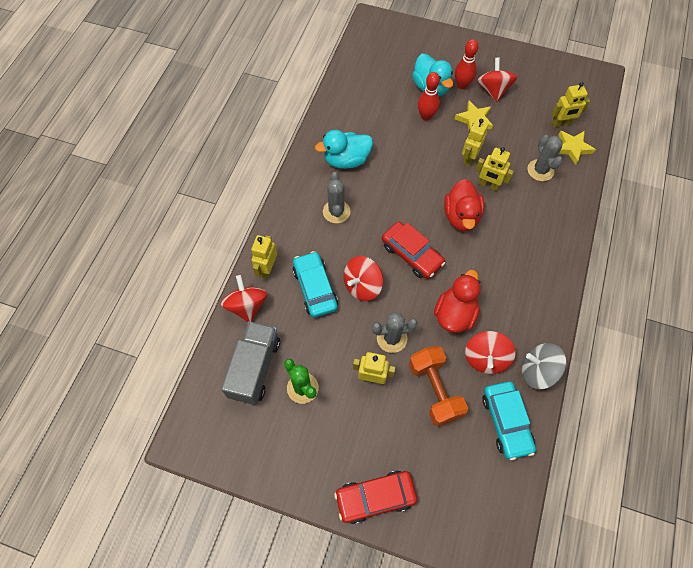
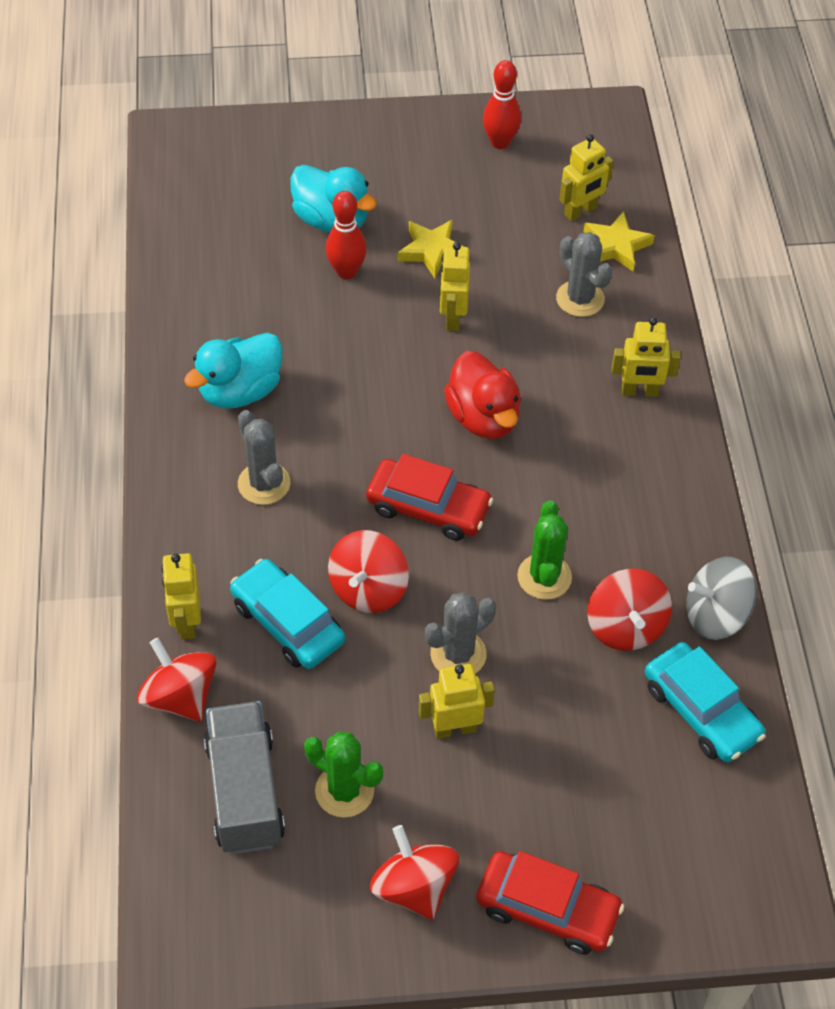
camera: 25 degrees left, 10 degrees down
(375, 497) = (547, 909): red car -> red car turned 120 degrees counterclockwise
(434, 390) = (566, 707): orange dumbbell -> none
(455, 314) = (544, 577): red duck -> green cactus
(462, 85) = (384, 199): red bowling pin -> red bowling pin (500, 142)
(488, 185) = (505, 351): yellow robot -> yellow robot (639, 391)
(493, 90) = (442, 192): red spinning top -> red spinning top (414, 887)

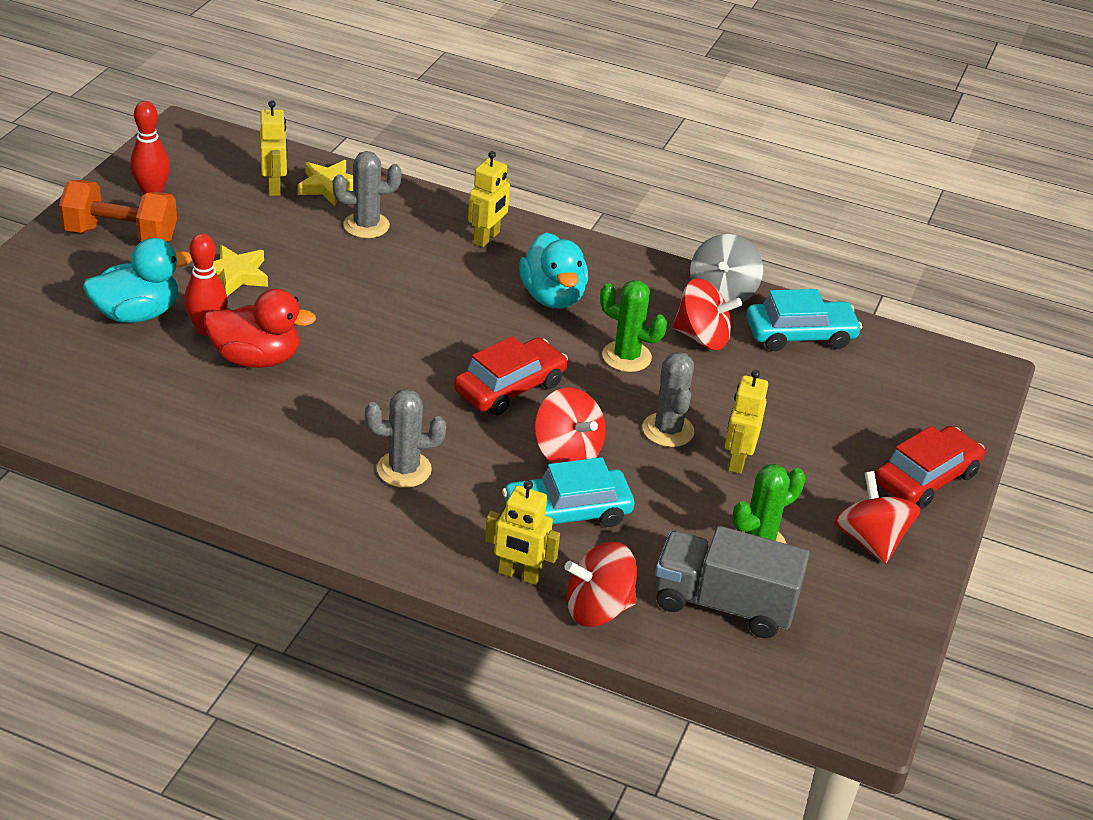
camera: 65 degrees left, 15 degrees down
(240, 391) = (284, 444): turquoise duck -> turquoise duck (552, 297)
(414, 887) = (870, 540): red spinning top -> red spinning top turned 75 degrees clockwise
(424, 156) = (121, 235): none -> orange dumbbell
(452, 317) = (320, 294): yellow robot -> none
(483, 417) = (442, 322): red duck -> red duck (256, 359)

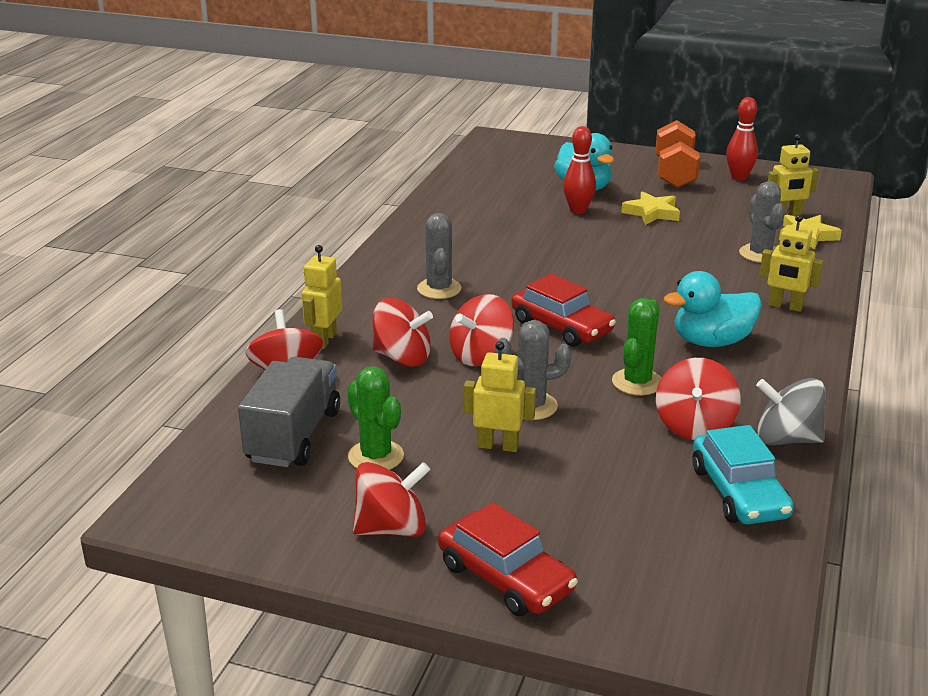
camera: 90 degrees right, 10 degrees down
(256, 359) = (551, 228): red duck -> none
(567, 512) = (402, 358): turquoise car -> red spinning top

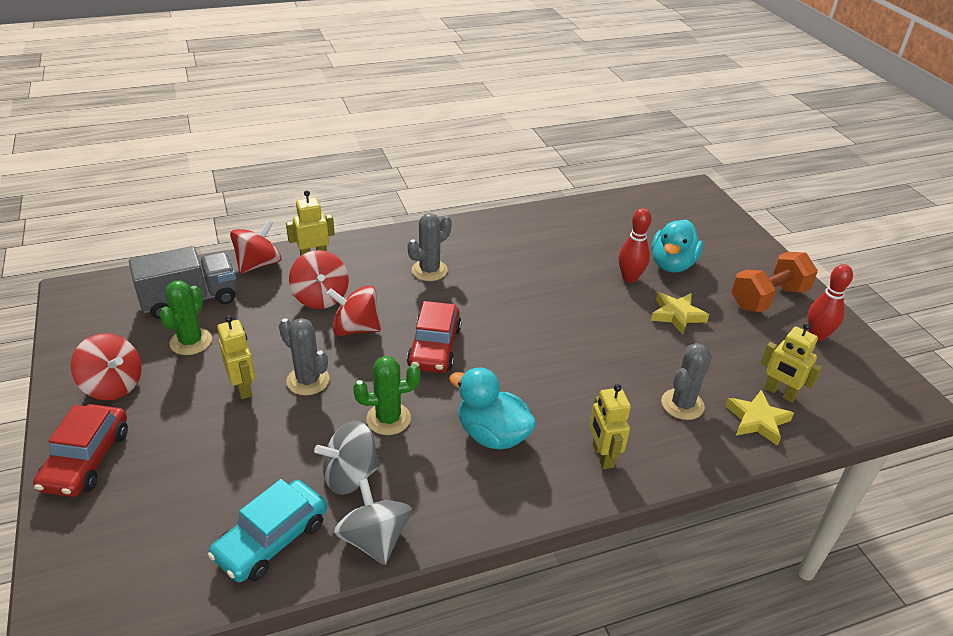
camera: 50 degrees right, 10 degrees up
(694, 426) = (350, 476): red spinning top -> grey spinning top

